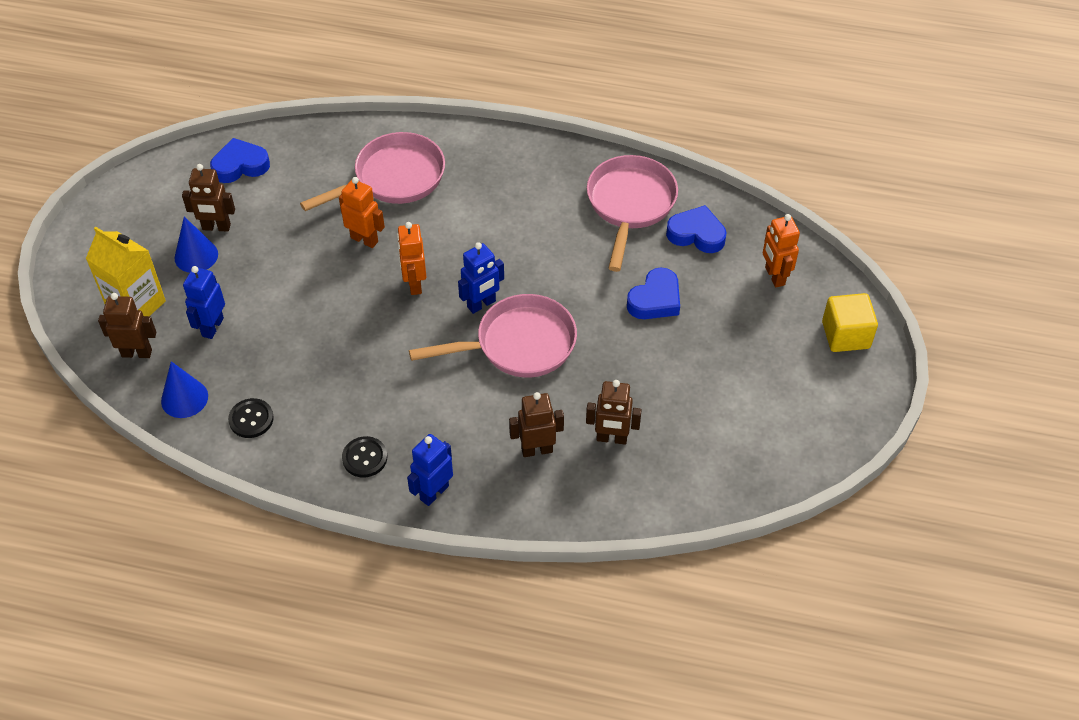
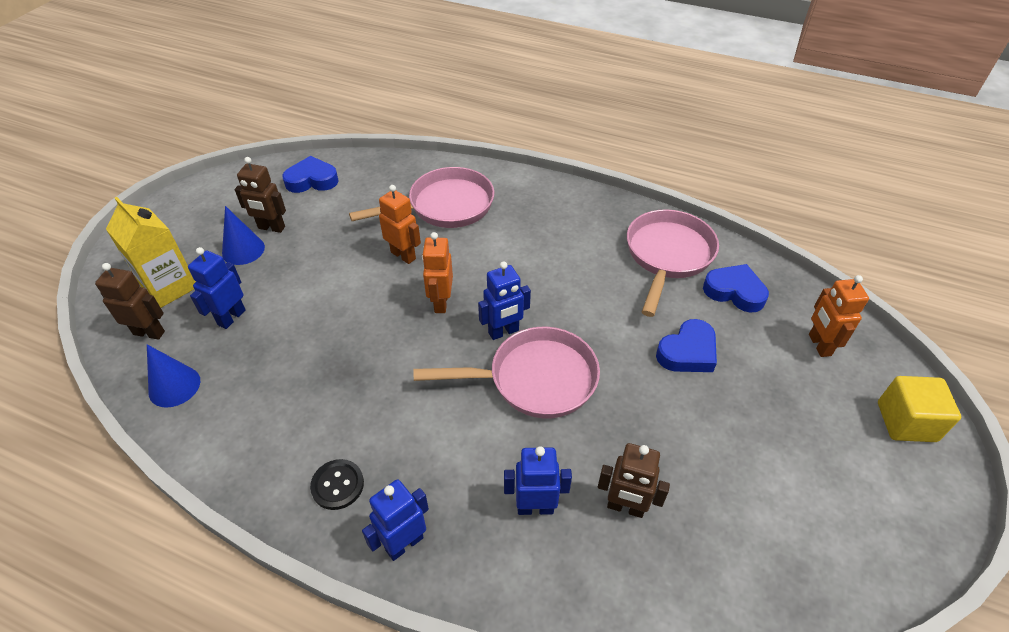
camera: 10 degrees right, 5 degrees down
(251, 419) = (232, 419): black button -> none
(537, 450) = (535, 507): brown robot -> blue robot

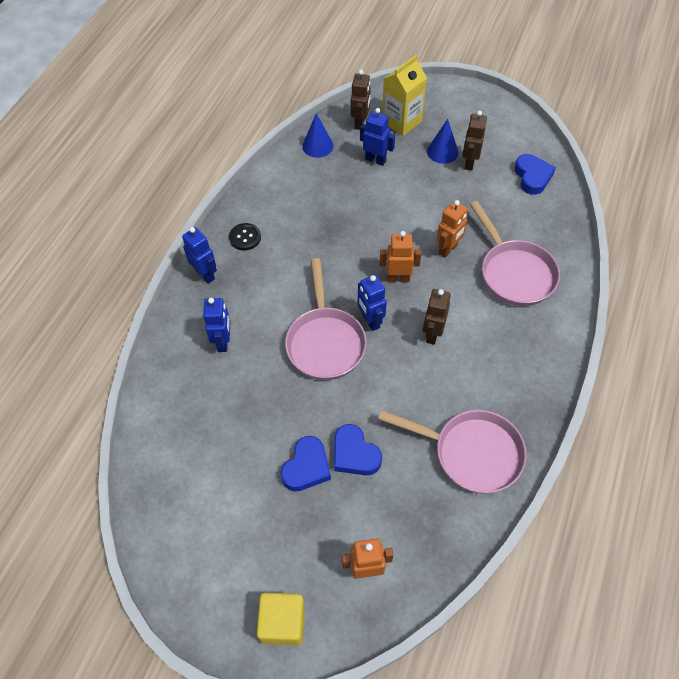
camera: 90 degrees right, 10 degrees up
(625, 507) = (219, 395): brown robot -> brown robot (432, 334)
(734, 292) = (429, 507): blue heart -> blue heart (306, 467)

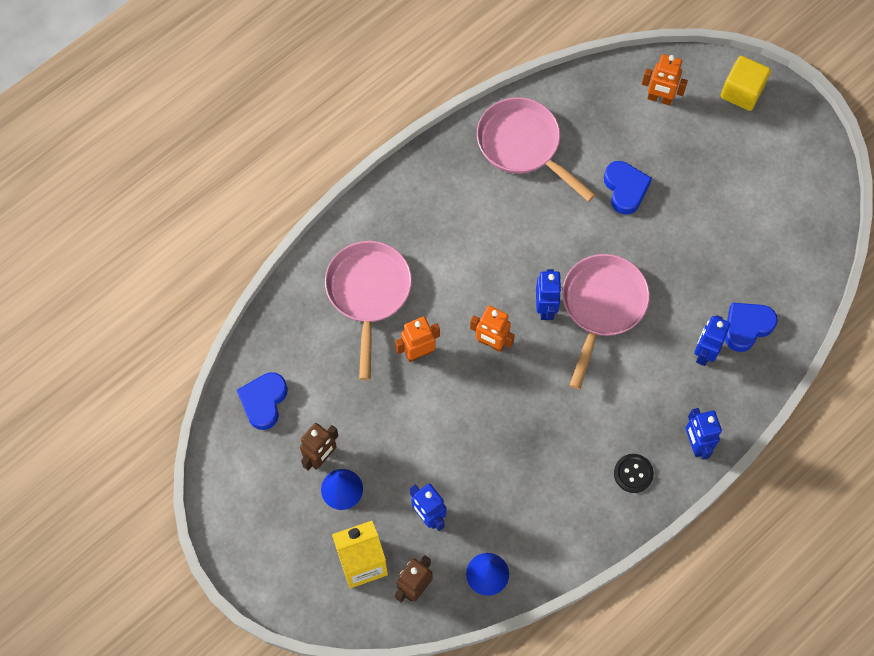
camera: 155 degrees left, 10 degrees up
(306, 467) = (673, 197): blue heart -> blue heart (747, 327)
(432, 334) = (492, 267): brown robot -> none

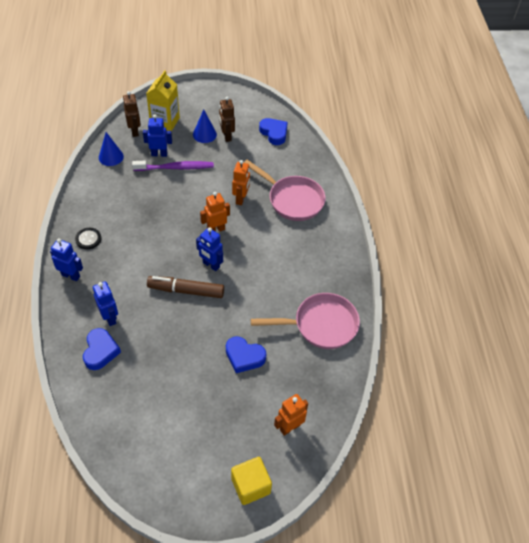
camera: 125 degrees right, 15 degrees down
(434, 473) = (175, 168): none -> purple toothbrush
(602, 306) = (186, 290): pink pan -> brown marker

